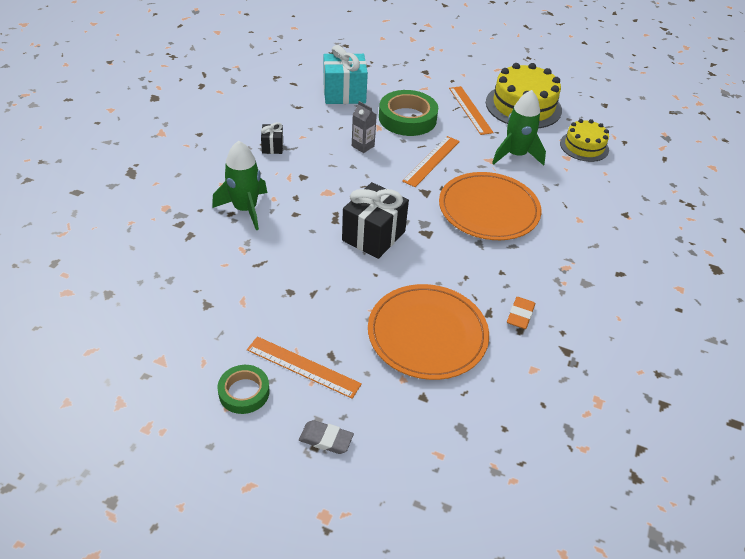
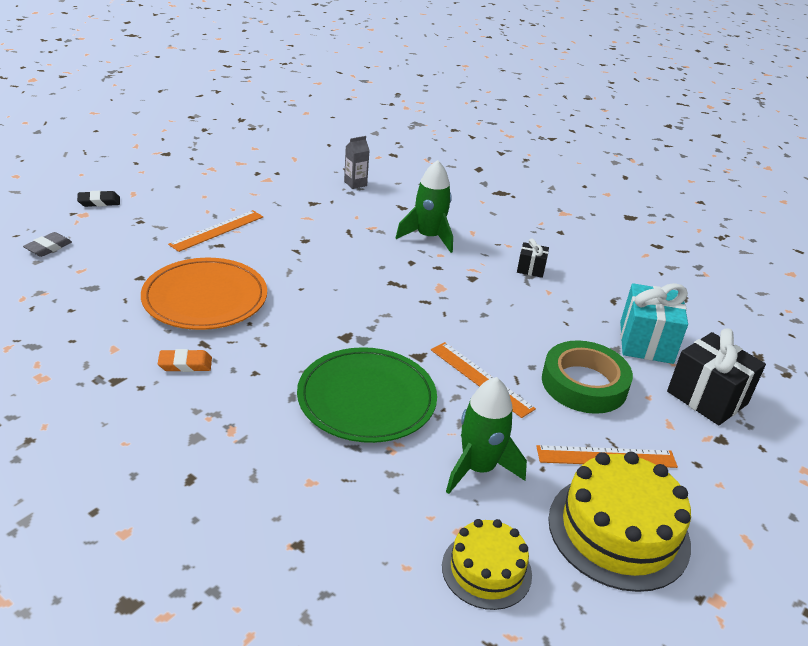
camera: 105 degrees right, 10 degrees down
(244, 392) = (212, 204): green tape -> none
(286, 514) = (99, 202): none -> black eraser
(326, 439) = (142, 226): grey eraser -> grey eraser (48, 247)
(363, 146) = (523, 330): grey carton -> grey carton (355, 184)
(373, 236) = (357, 300): black gift -> black gift (707, 398)
(488, 209) = (366, 398): orange plate -> green plate
(520, 315) = (185, 364): orange eraser -> orange eraser turned 45 degrees counterclockwise

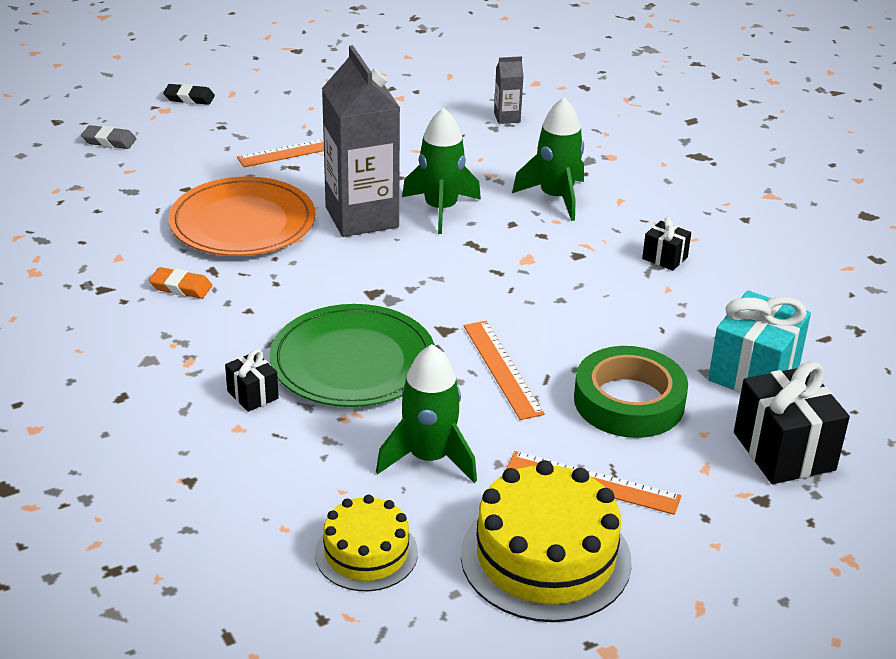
camera: 25 degrees right, 0 degrees up
(48, 247) = (109, 141): grey eraser -> grey eraser turned 45 degrees clockwise
(298, 276) = (362, 217): none -> grey carton
(304, 448) = (252, 395): none -> black gift
(353, 260) = (440, 209): none -> green rocket

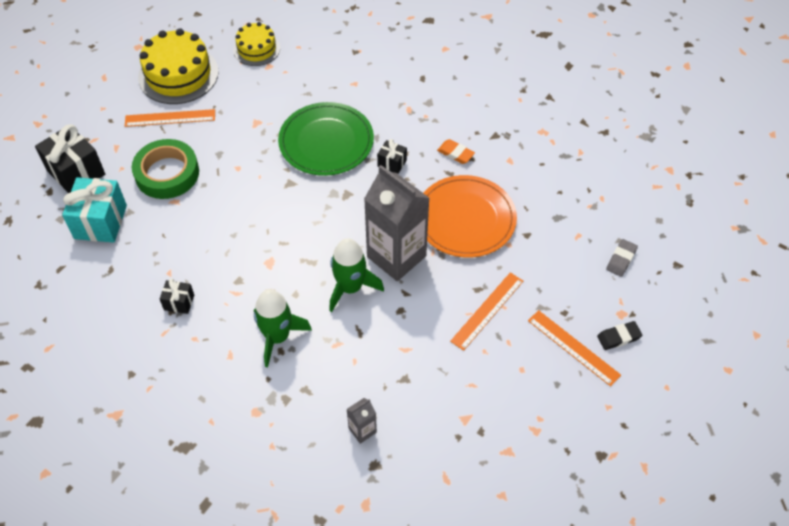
camera: 155 degrees right, 20 degrees up
(109, 141) = (621, 259): grey eraser -> grey eraser turned 45 degrees counterclockwise
(181, 287) = (455, 153): orange eraser -> orange eraser turned 45 degrees clockwise
(252, 395) = (361, 103): black gift -> black gift (392, 163)
(429, 458) = (254, 102): green rocket -> none
(502, 369) = (244, 168): orange ruler -> orange ruler (573, 347)

